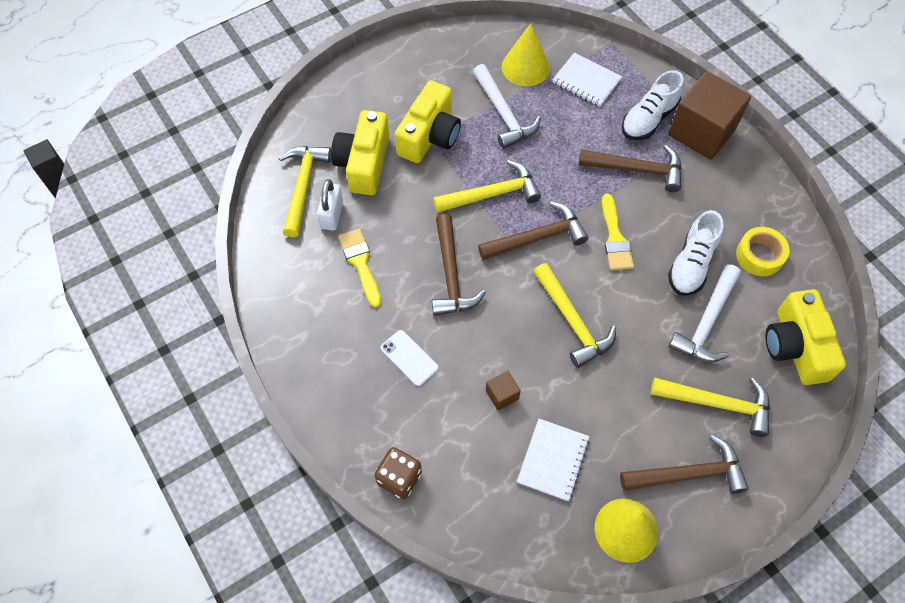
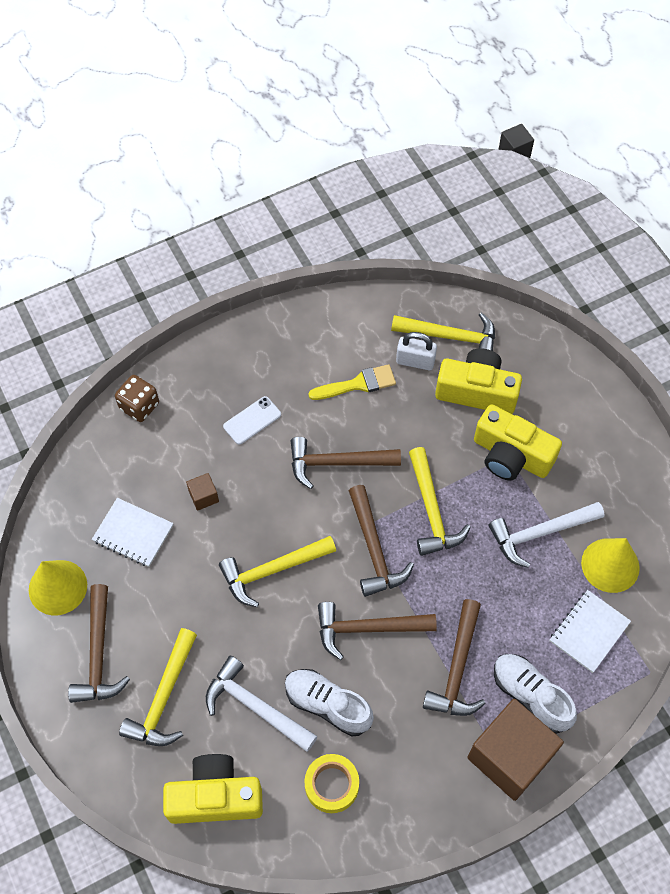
camera: 95 degrees right, 0 degrees up
(615, 238) = (367, 629): yellow brush -> brown hammer

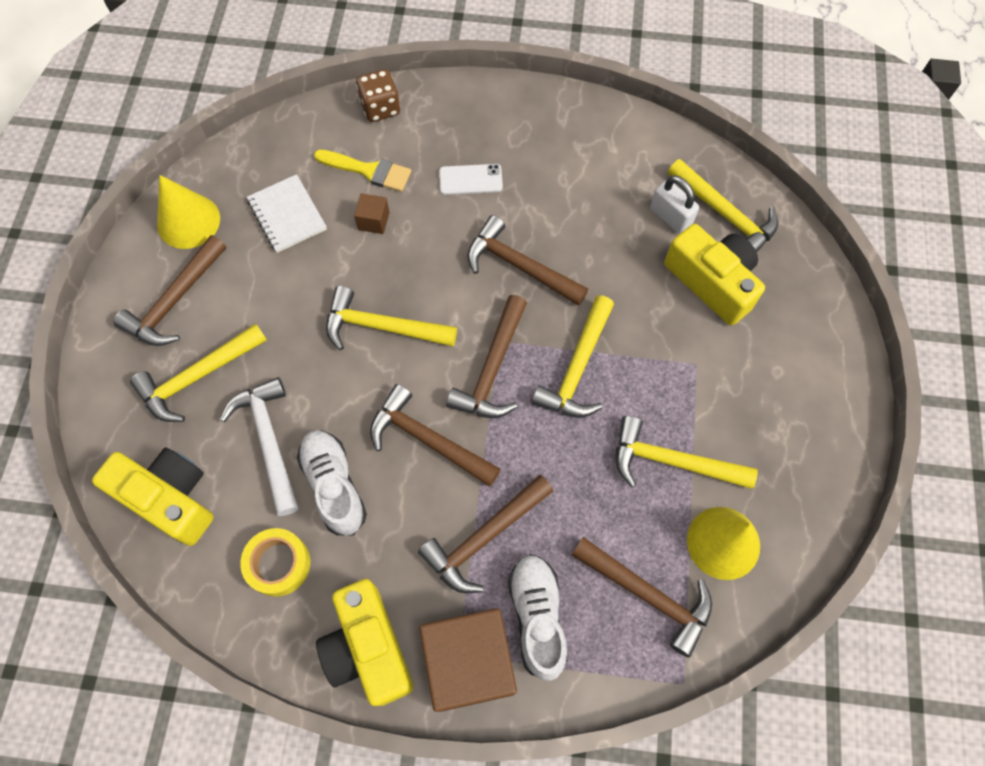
camera: 35 degrees right, 5 degrees up
(358, 384) = (596, 205): yellow brush -> yellow brush (368, 171)
(511, 455) = (700, 365): yellow camera -> yellow camera (368, 648)
(540, 533) = (671, 461): white hammer -> yellow hammer
(589, 631) = (648, 595): white notebook -> brown hammer

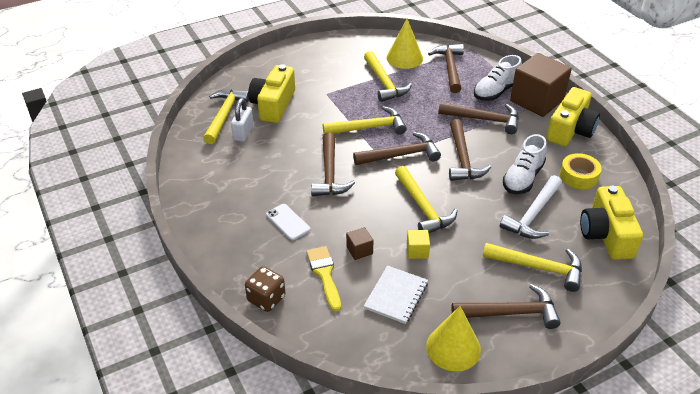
camera: 125 degrees left, 25 degrees down
(325, 274) = (417, 251): none -> yellow cube

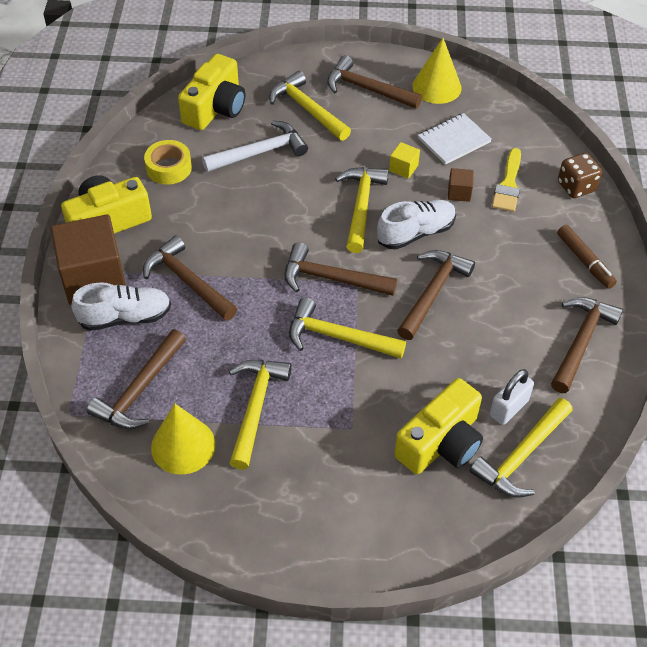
camera: 150 degrees left, 10 degrees up
(232, 238) = (584, 261): none -> brown marker
(288, 222) = (515, 253): white phone -> none
(462, 159) = (266, 241): brown hammer -> brown hammer (581, 341)
(523, 178) = (227, 191): white shoe -> white shoe (416, 233)

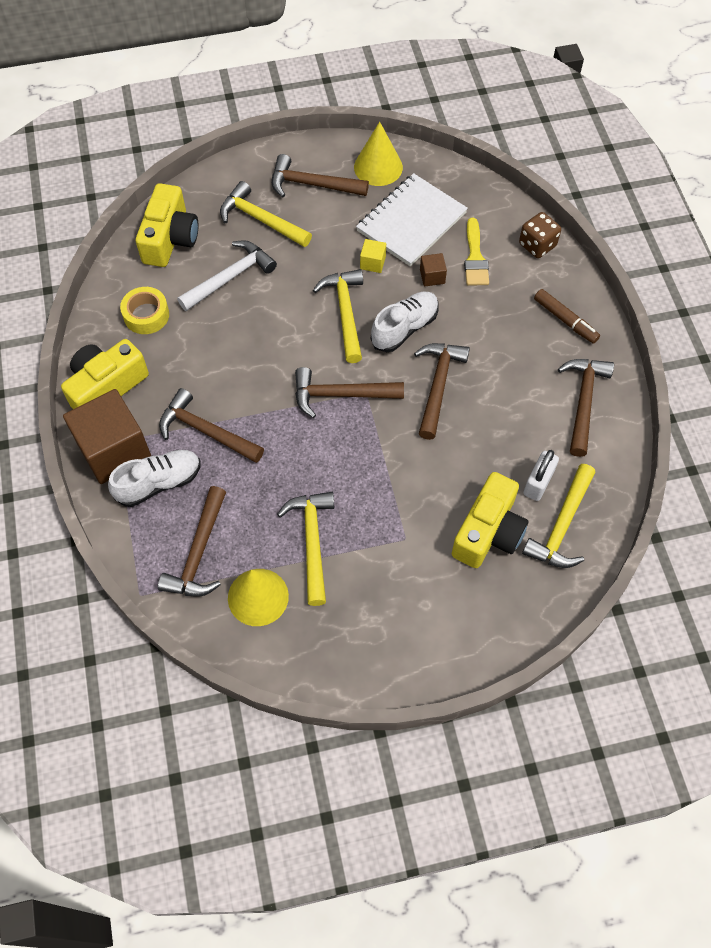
camera: 15 degrees left, 10 degrees up
(337, 337) = (365, 452): yellow hammer -> none
(454, 140) = (411, 222): white notebook -> white notebook, size x1.58

